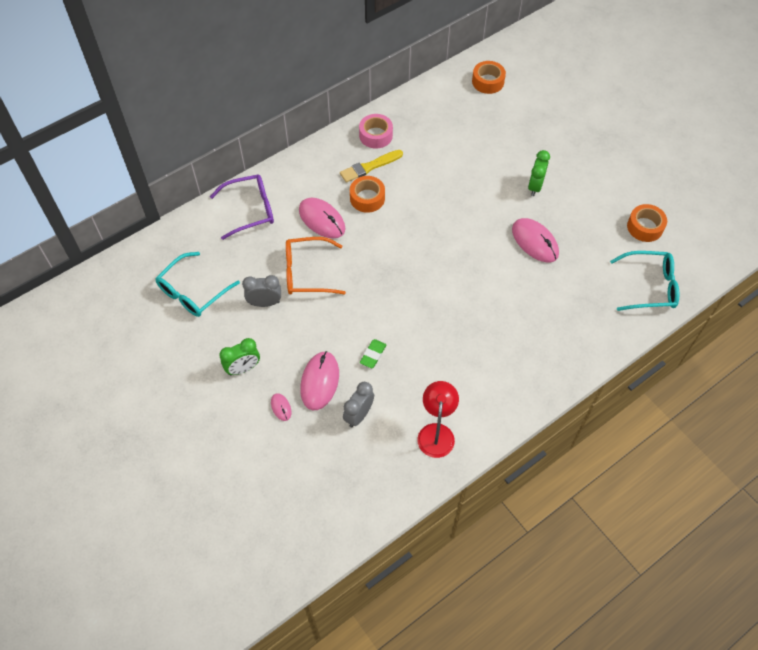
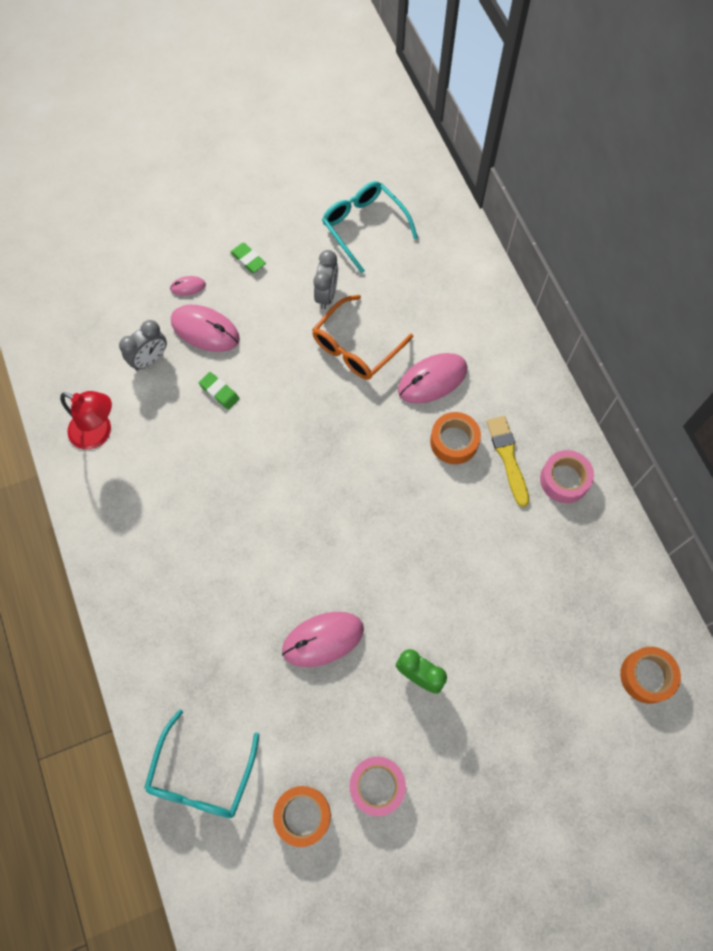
camera: 105 degrees right, 10 degrees up
(243, 368) = (248, 259): green clock -> green eraser
(250, 210) = (468, 303): purple glasses -> none
(307, 272) = (356, 347): orange glasses -> orange glasses turned 150 degrees counterclockwise
(359, 415) = (150, 359): grey clock -> grey clock turned 90 degrees clockwise
(610, 194) = (377, 786): none -> pink tape

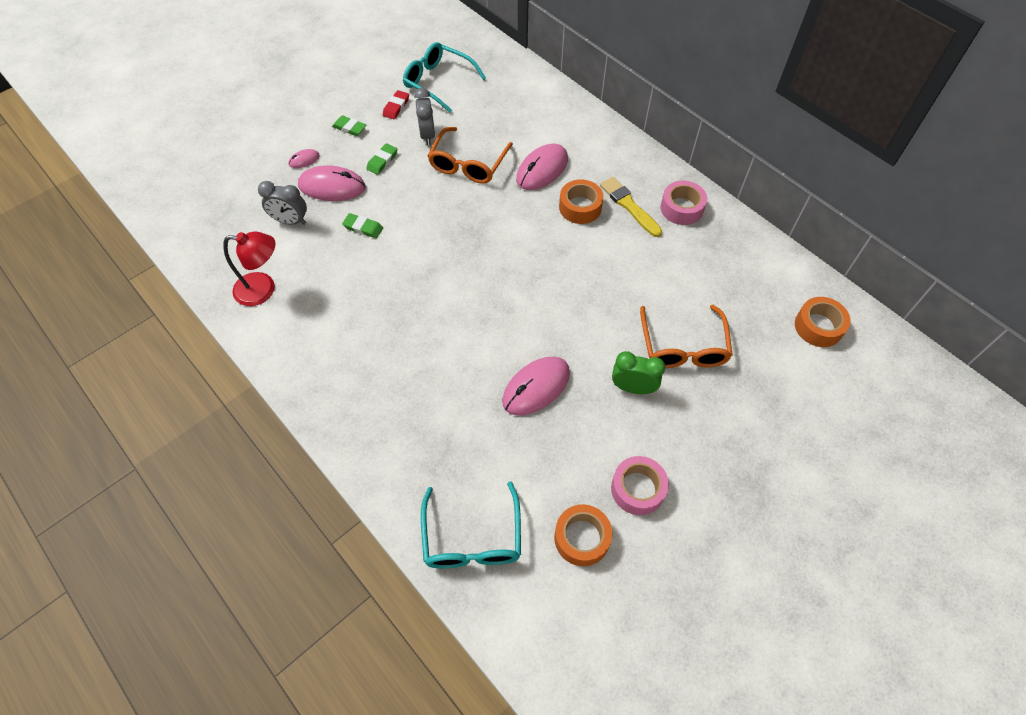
camera: 20 degrees left, 10 degrees down
(150, 359) = (290, 221): grey clock -> grey clock turned 75 degrees clockwise
(267, 314) = (382, 161): none -> green eraser
(306, 247) = (396, 107): none -> red eraser
(491, 648) = (683, 347): none -> orange glasses

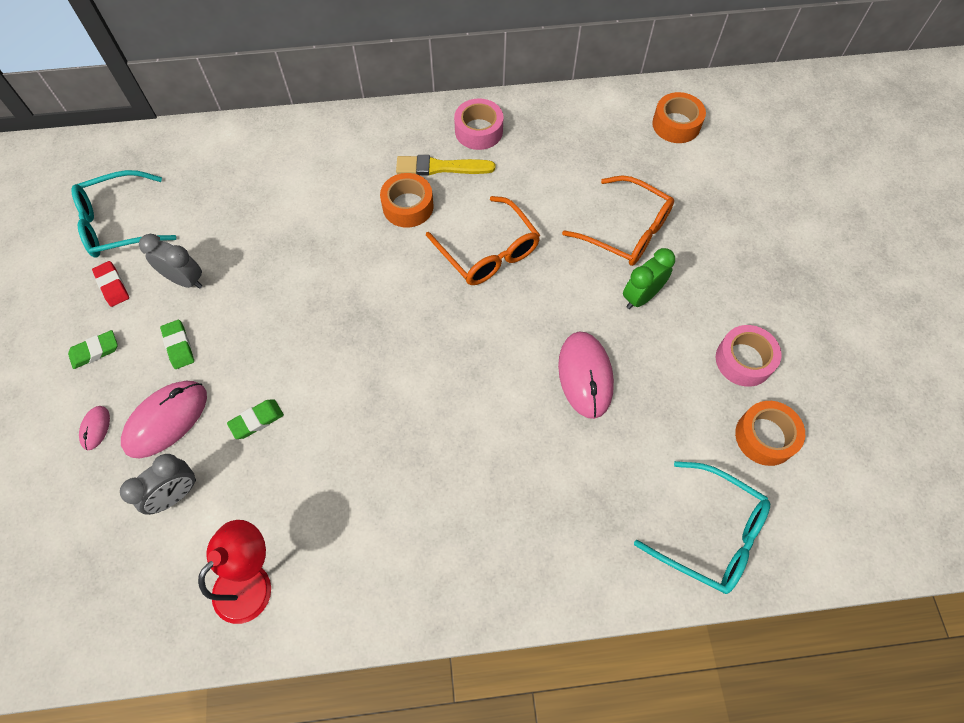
camera: 55 degrees left, 5 degrees up
(468, 164) = (263, 266): orange glasses -> orange glasses (488, 252)
(542, 169) = (332, 207): pink mouse -> none

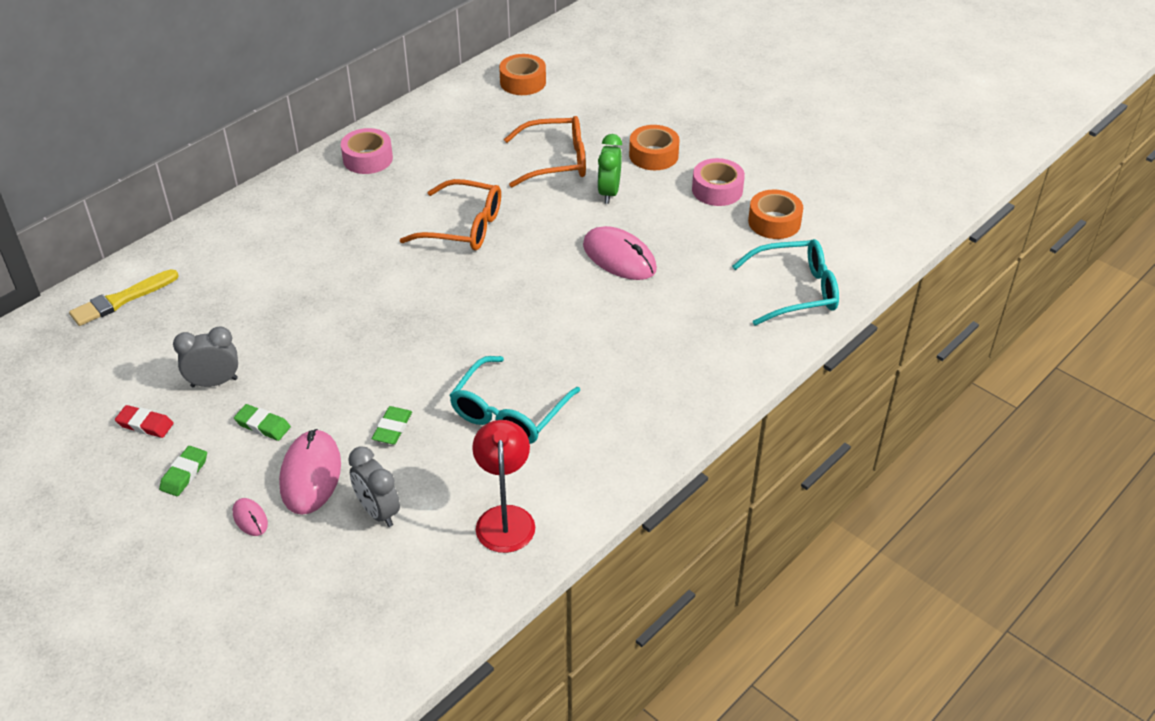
camera: 40 degrees left, 20 degrees down
(119, 224) = (97, 382): turquoise glasses -> turquoise glasses (509, 412)
(176, 495) = (378, 511): grey clock -> grey clock turned 135 degrees clockwise
(408, 206) = (363, 234): orange tape -> orange tape (653, 155)
(441, 167) = (362, 196): yellow brush -> yellow brush (121, 300)

